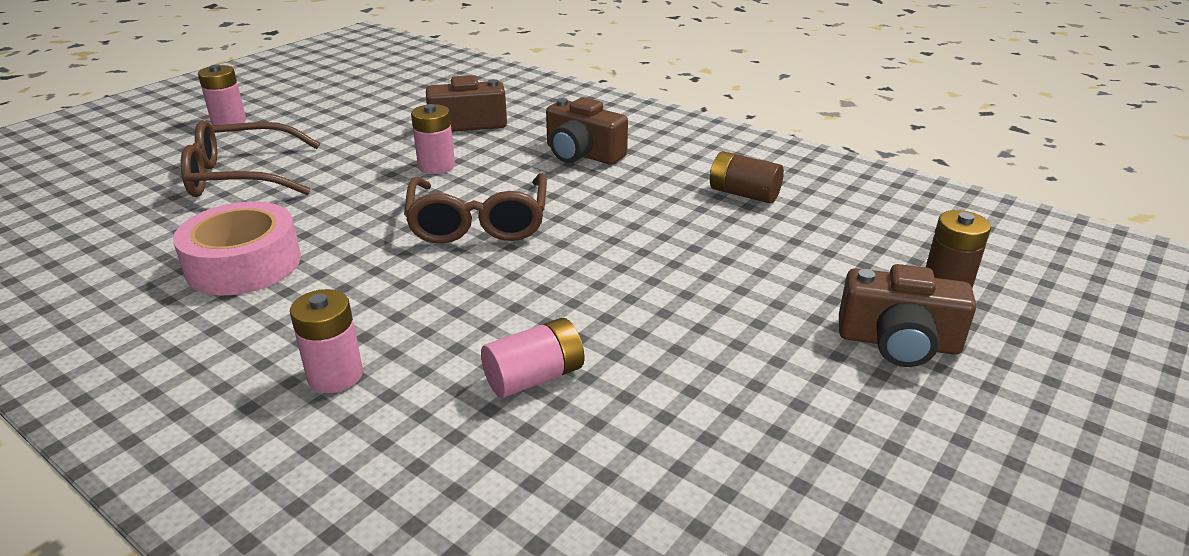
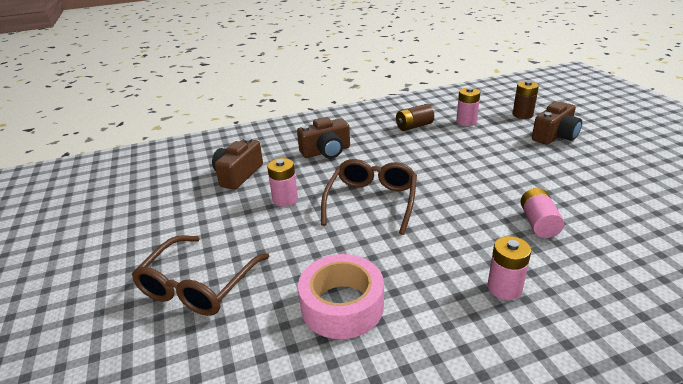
camera: 55 degrees left, 0 degrees up
(229, 121) = (79, 277): pink battery -> pink battery (466, 122)
(479, 221) = (371, 201): brown glasses -> brown glasses turned 105 degrees counterclockwise

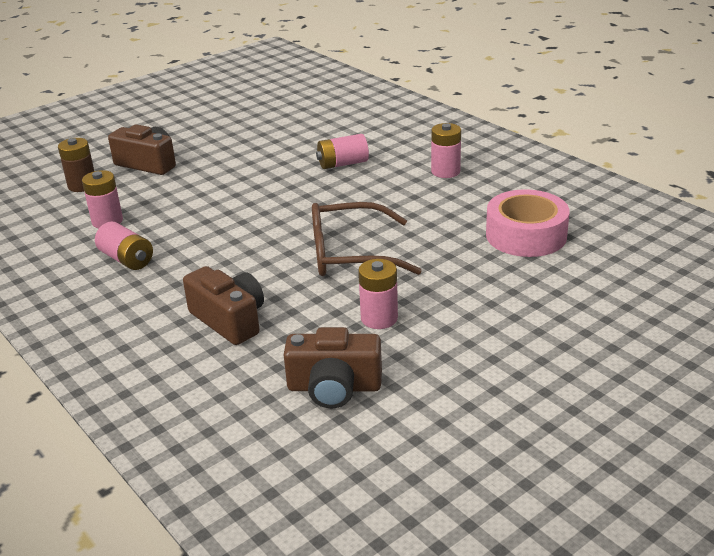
camera: 110 degrees left, 0 degrees up
(199, 285) = (573, 325): brown glasses -> none
(414, 126) = (127, 259): brown battery -> pink battery

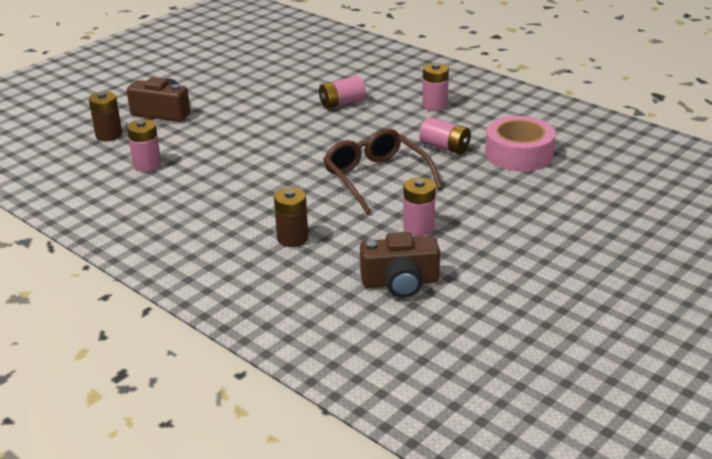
camera: 10 degrees left, 0 degrees up
(127, 259) = (180, 196): pink battery -> pink battery (445, 147)
(229, 320) = (292, 238): brown camera -> brown battery
(351, 254) = (376, 178): brown glasses -> brown glasses turned 75 degrees clockwise

